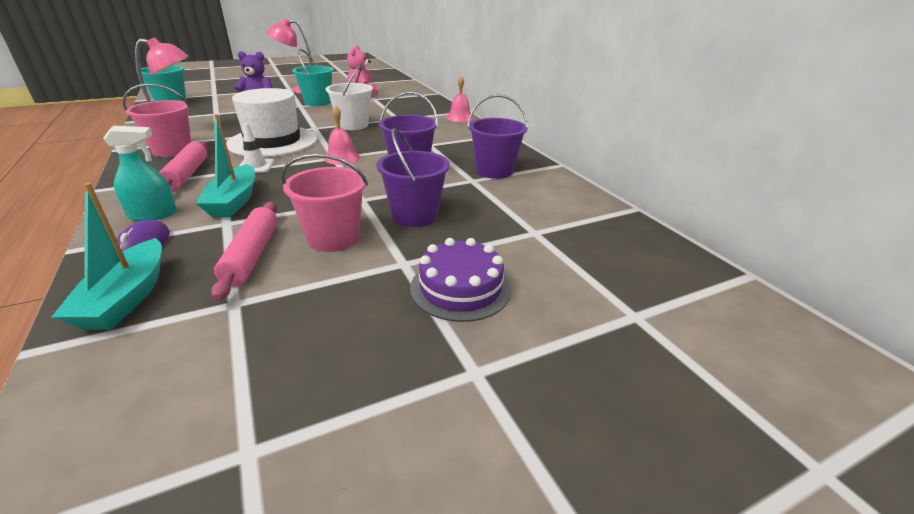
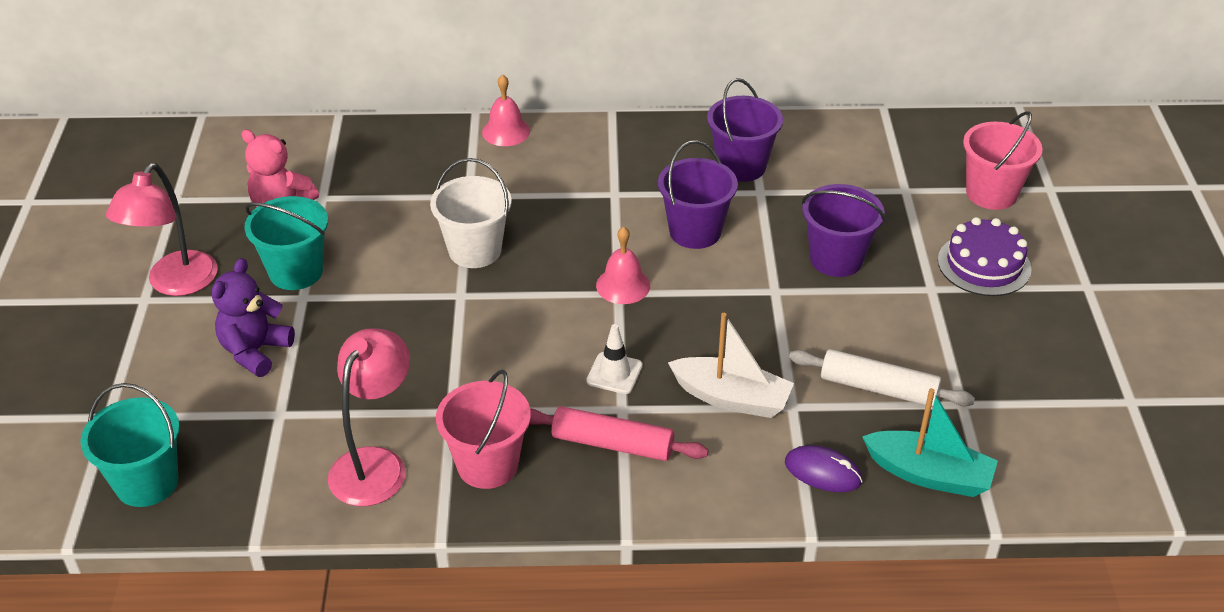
camera: 65 degrees left, 10 degrees up
(152, 214) = (741, 470): turquoise spray bottle -> none
(234, 201) = (731, 398): turquoise boat -> white boat
(252, 255) = (878, 388): pink rolling pin -> white rolling pin
(273, 142) = (509, 348): white hat -> none
(333, 238) = (864, 326): pink bucket -> pink bucket (991, 193)

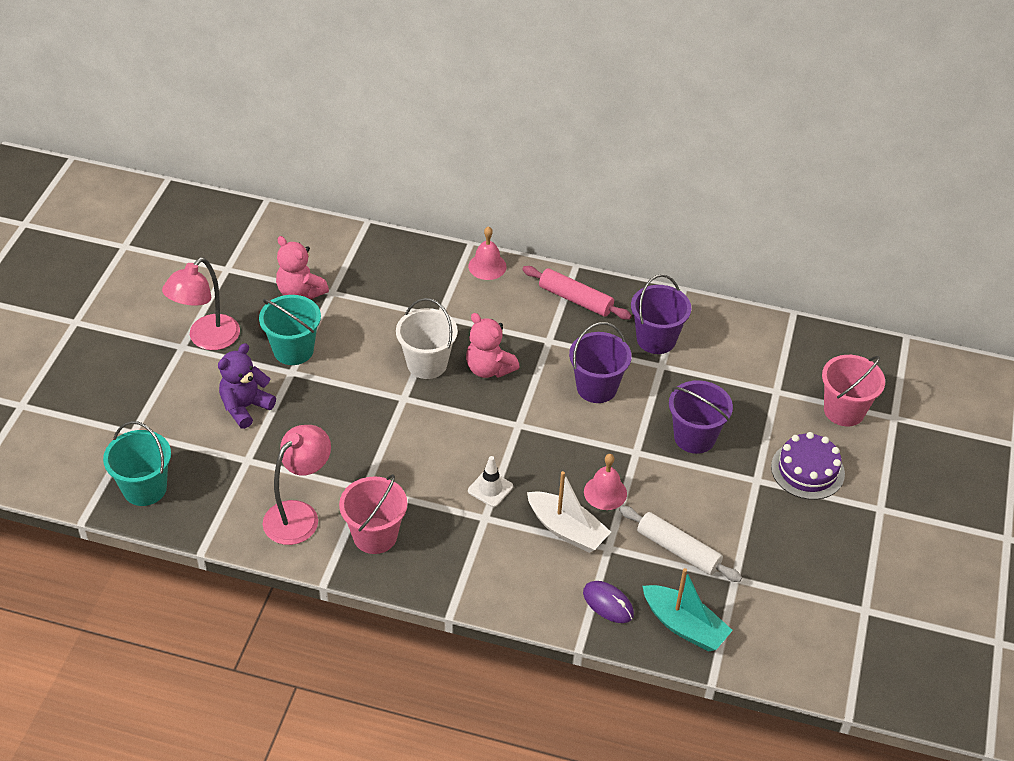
camera: 15 degrees right, 5 degrees up
(555, 239) = (489, 369): none -> pink teddy bear
(612, 444) = (467, 543): pink rolling pin -> pink rolling pin (575, 299)
(623, 285) = (524, 419): pink bell -> pink bell (605, 492)

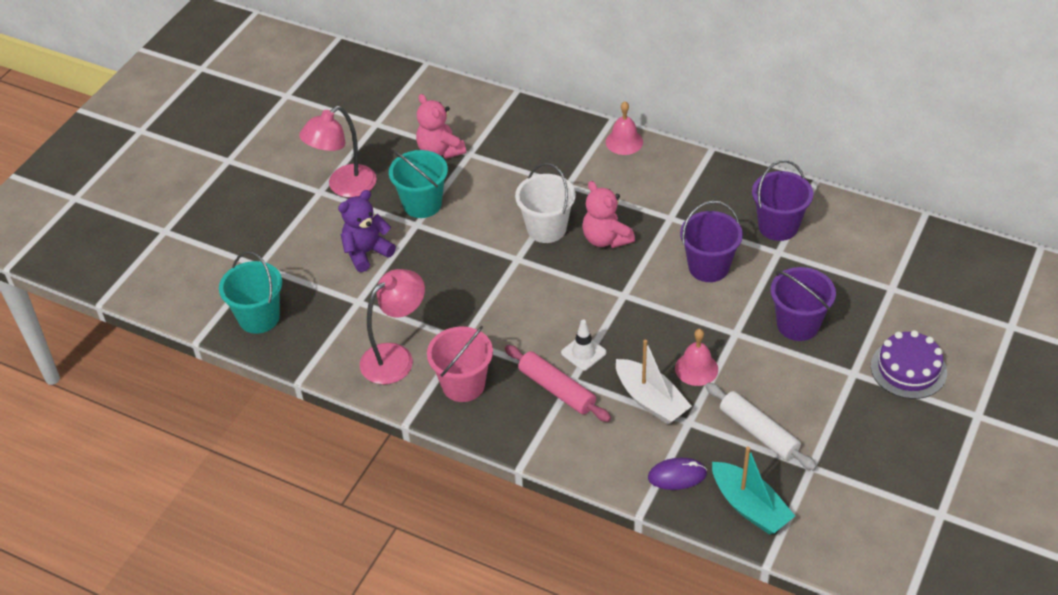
camera: 15 degrees right, 0 degrees up
(575, 299) = (705, 180): pink rolling pin -> pink rolling pin (557, 389)
(608, 603) = (677, 476): purple mouse -> purple mouse turned 60 degrees counterclockwise
(844, 410) = (959, 314): pink bucket -> none

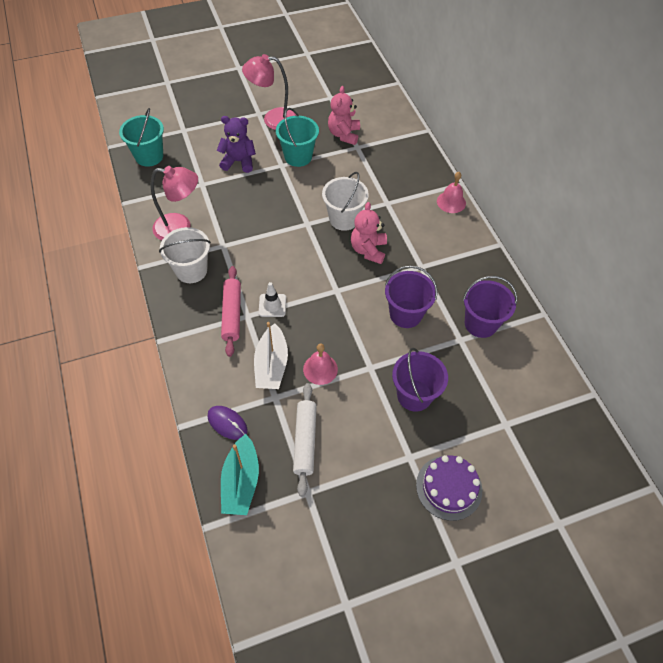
camera: 40 degrees right, 10 degrees up
(463, 385) = (191, 270): pink bucket -> white bucket

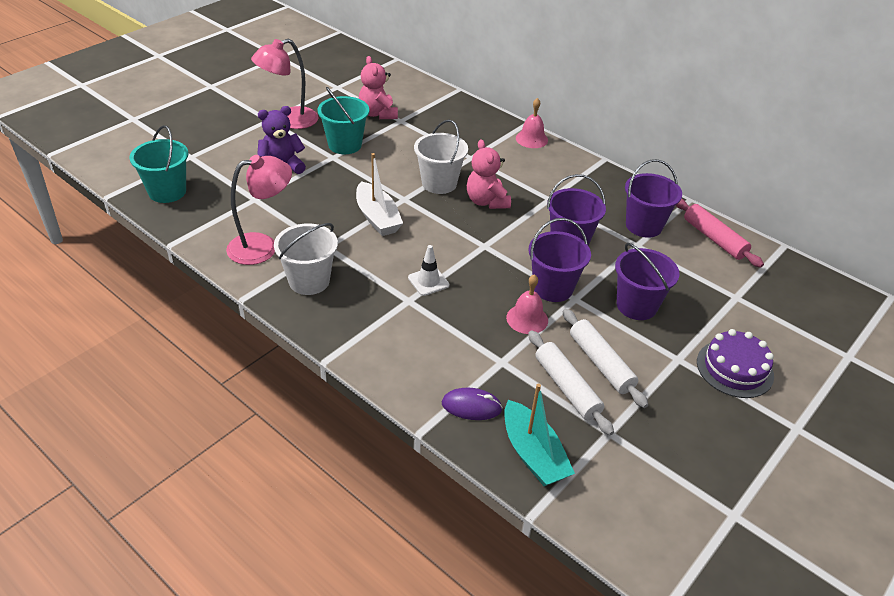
camera: 30 degrees left, 15 degrees down
(232, 314) = (390, 305): pink rolling pin -> pink rolling pin (714, 238)
(271, 365) = (473, 334): white boat -> white boat (377, 218)
(346, 433) = (601, 363): none -> white rolling pin
(360, 350) = (553, 288): none -> purple bucket

